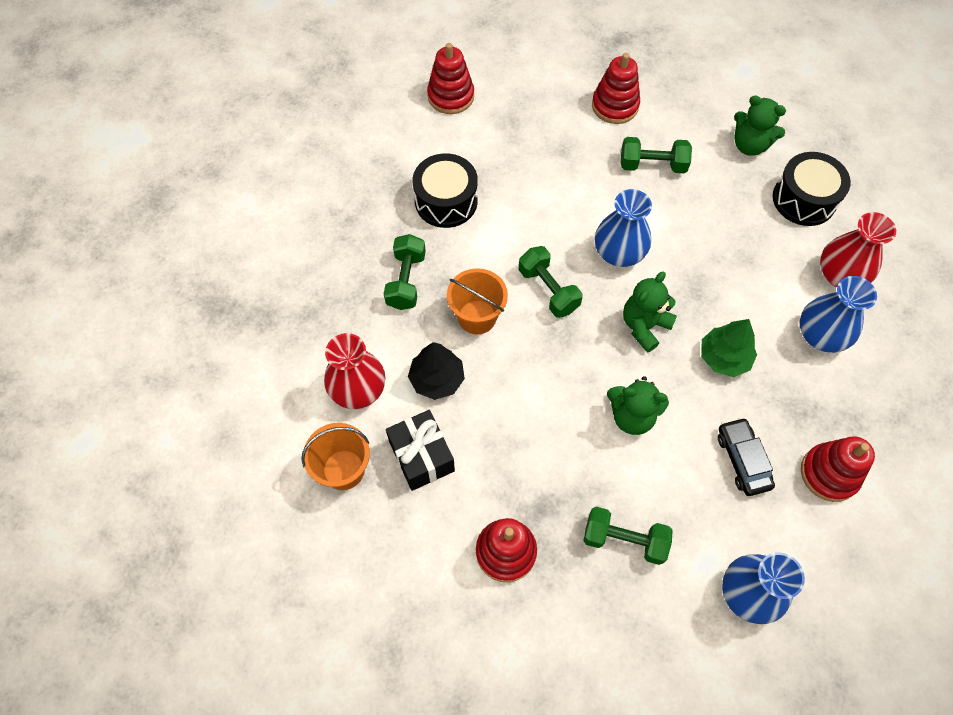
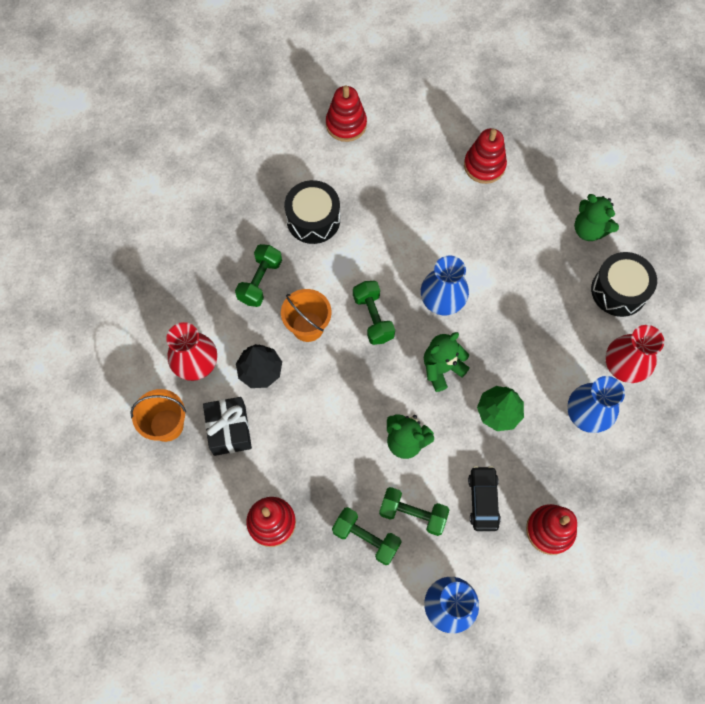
camera: 15 degrees right, 5 degrees up
(652, 165) = (498, 228): green dumbbell -> green dumbbell (413, 514)

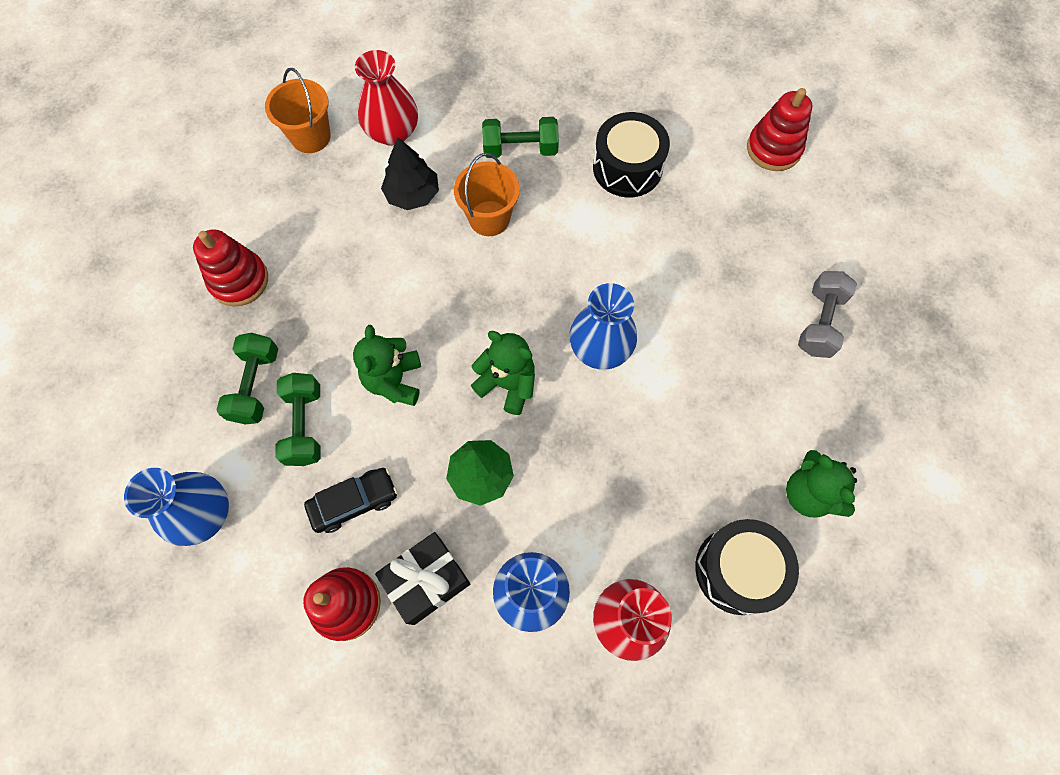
camera: 65 degrees right, 0 degrees up
(229, 430) = (329, 195): black gift -> black gift (427, 581)
(373, 318) = (535, 281): green dumbbell -> none
(484, 166) = (819, 322): red stacking toy -> grey dumbbell
(589, 230) = (808, 494): green teddy bear -> green teddy bear turned 45 degrees counterclockwise

